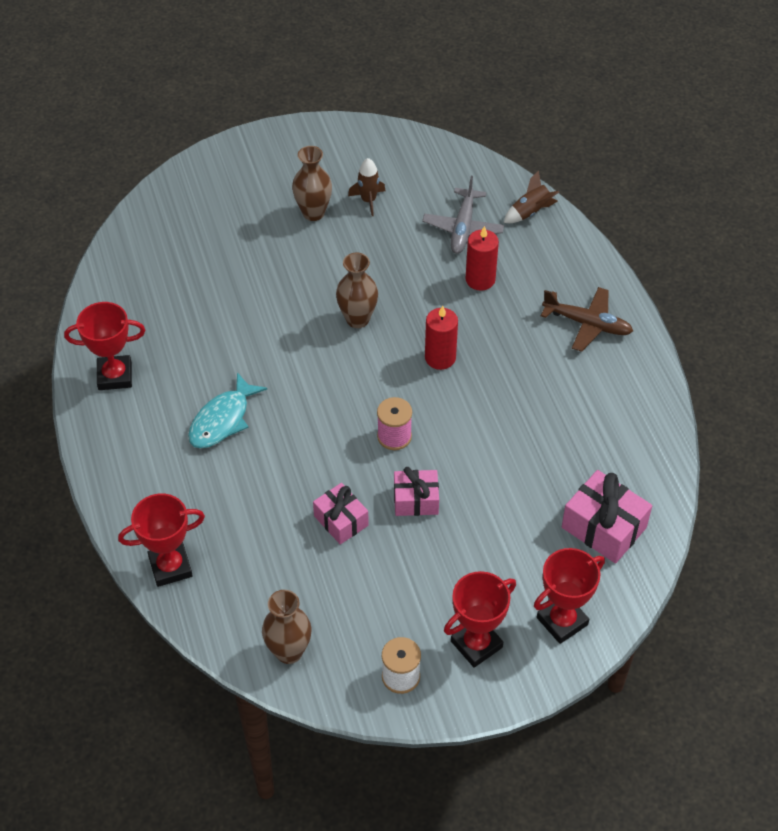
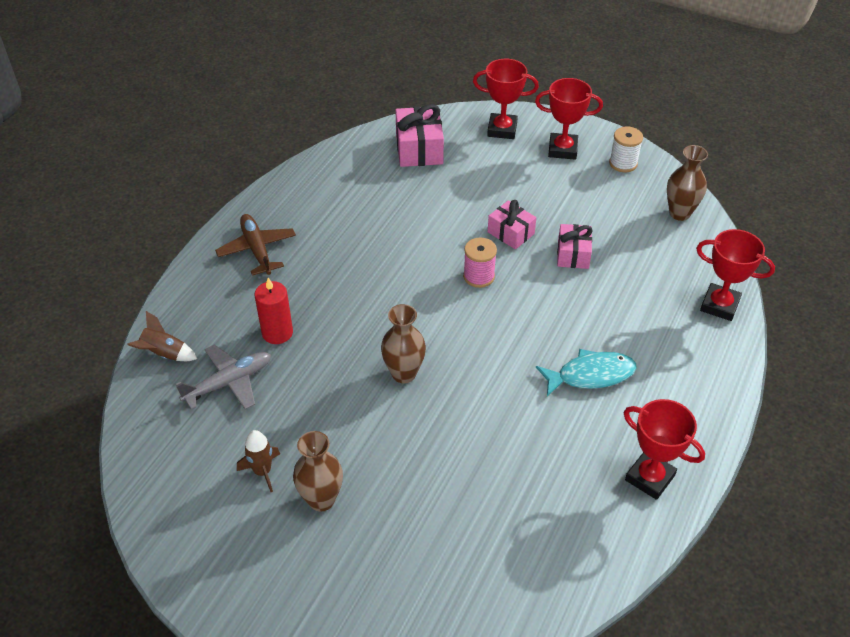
camera: 135 degrees left, 5 degrees down
(440, 358) = (382, 301): red candle -> none

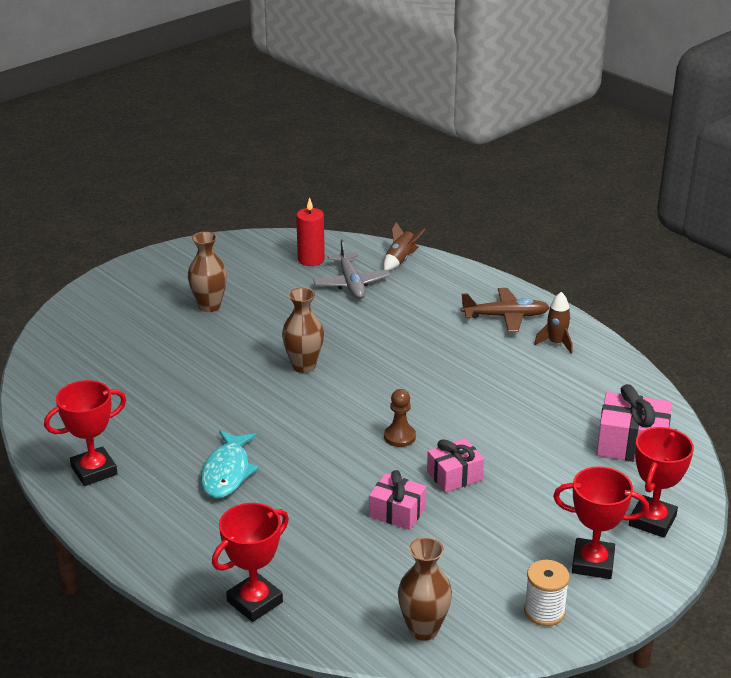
camera: 110 degrees right, 15 degrees down
(262, 471) = (254, 286): brown rocket -> brown rocket (556, 343)
(277, 333) = (392, 312): red candle -> red candle (311, 259)
(479, 276) = (399, 437): pink spool -> brown pawn
(562, 149) = (592, 563): red trophy -> red trophy turned 75 degrees clockwise

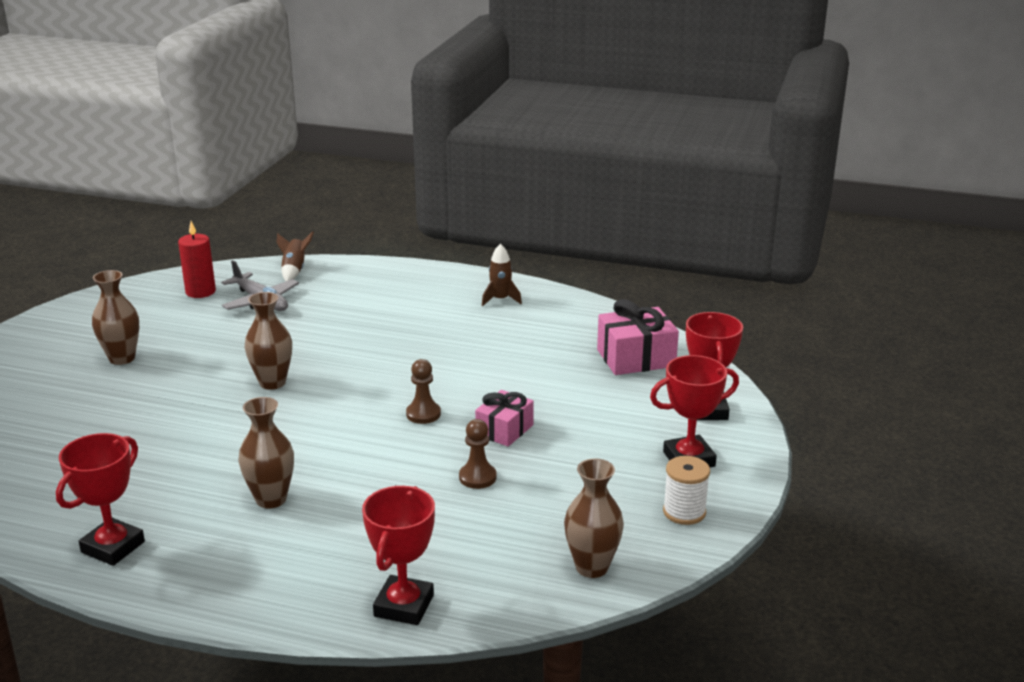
camera: 30 degrees left, 5 degrees down
(227, 472) = (271, 499): turquoise fish -> brown vase
(397, 512) = (477, 477): pink gift -> brown pawn
(505, 316) = (436, 291): brown plane -> none

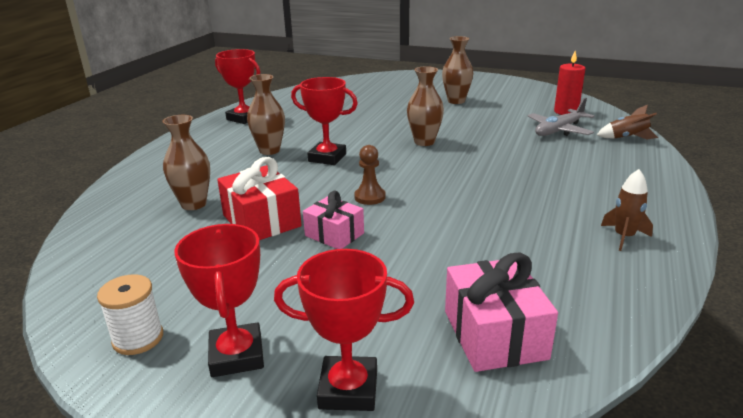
camera: 95 degrees right, 0 degrees up
(404, 606) = (122, 194): red trophy -> red trophy (327, 158)
(477, 477) = (261, 221): brown pawn -> red gift
(592, 567) = (98, 272): brown vase -> brown vase (194, 204)

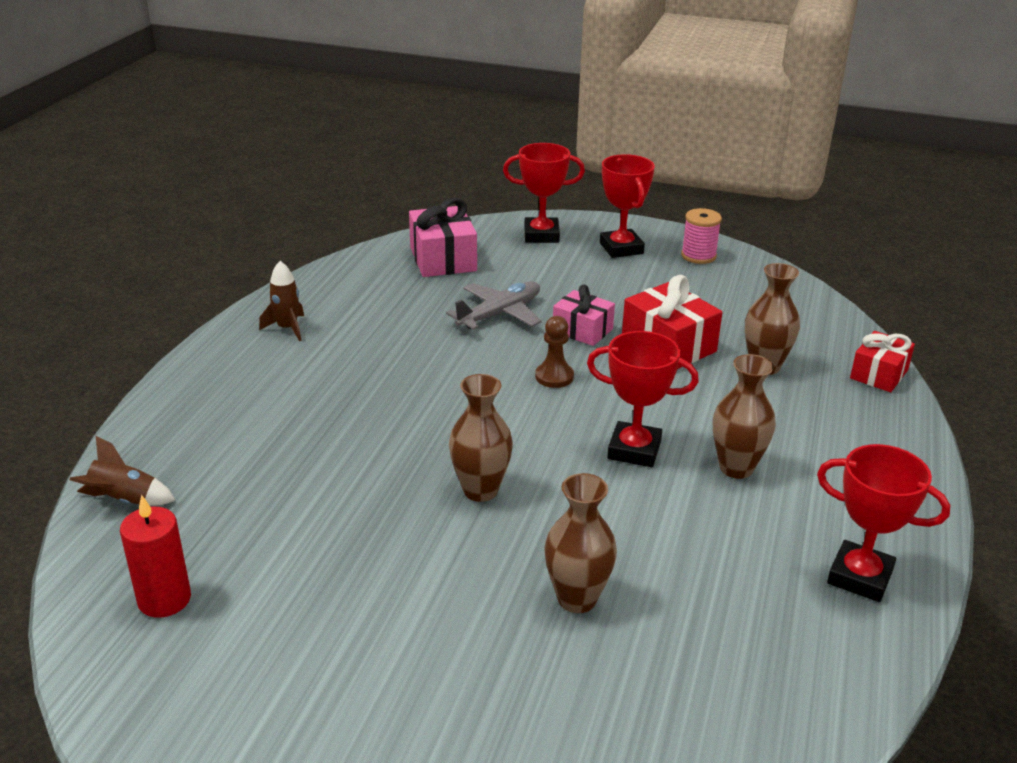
camera: 175 degrees right, 5 degrees up
(109, 199) = (879, 374): none -> red gift
(138, 338) = (698, 256): white spool -> pink spool
(456, 101) = (393, 658): brown vase -> brown vase (577, 599)
(559, 130) = (226, 525): grey plane -> grey plane (499, 314)

